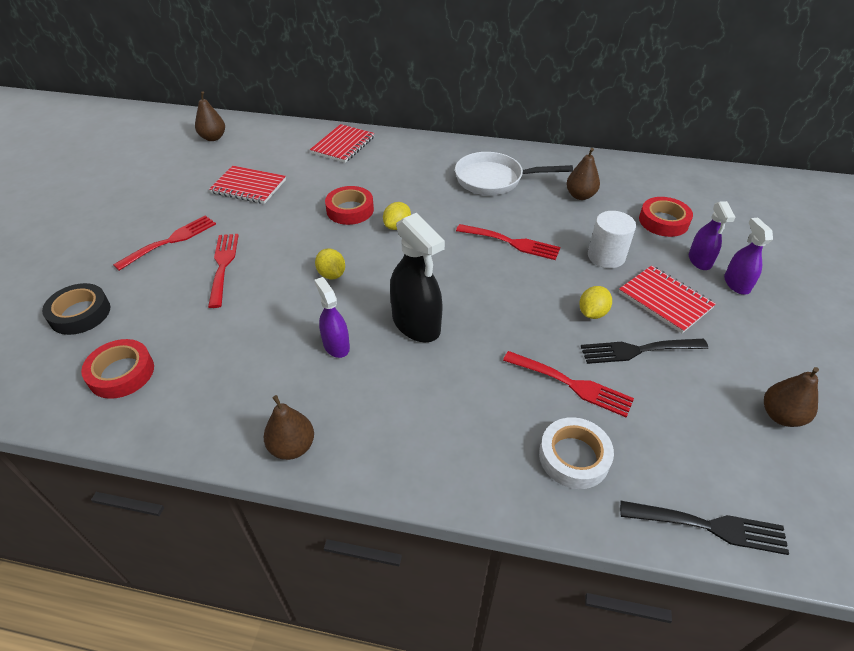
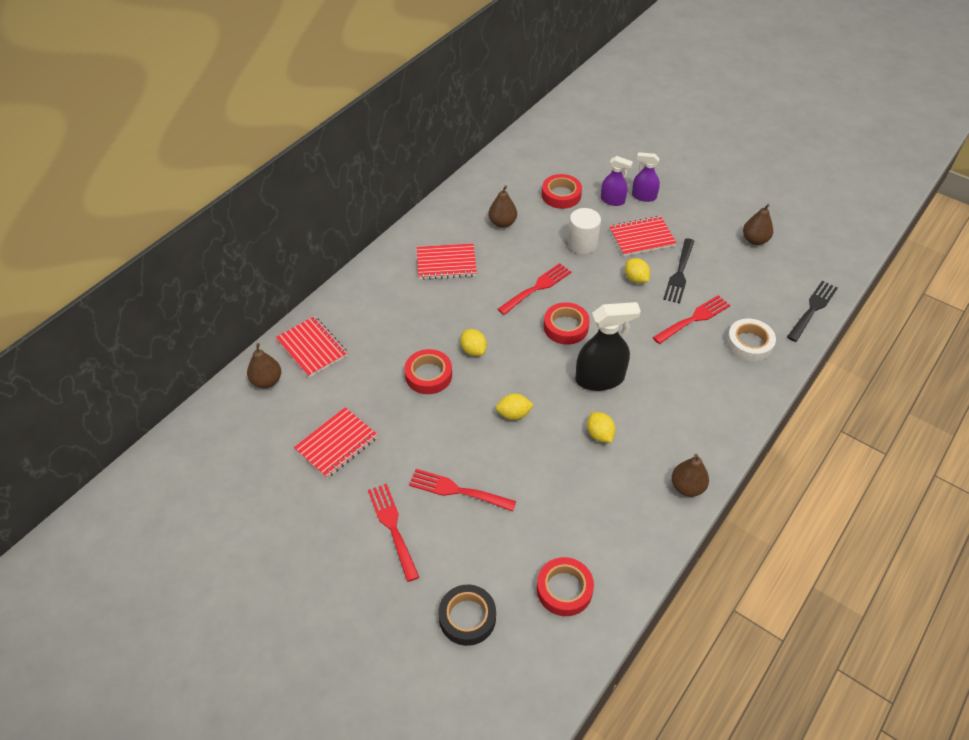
camera: 65 degrees left, 5 degrees up
(213, 138) = (210, 456): brown pear -> brown pear (267, 381)
(336, 345) = (599, 434): purple spray bottle -> yellow lemon
(472, 278) = (566, 327): none -> red tape
(494, 179) = (446, 263): white pan -> red notebook

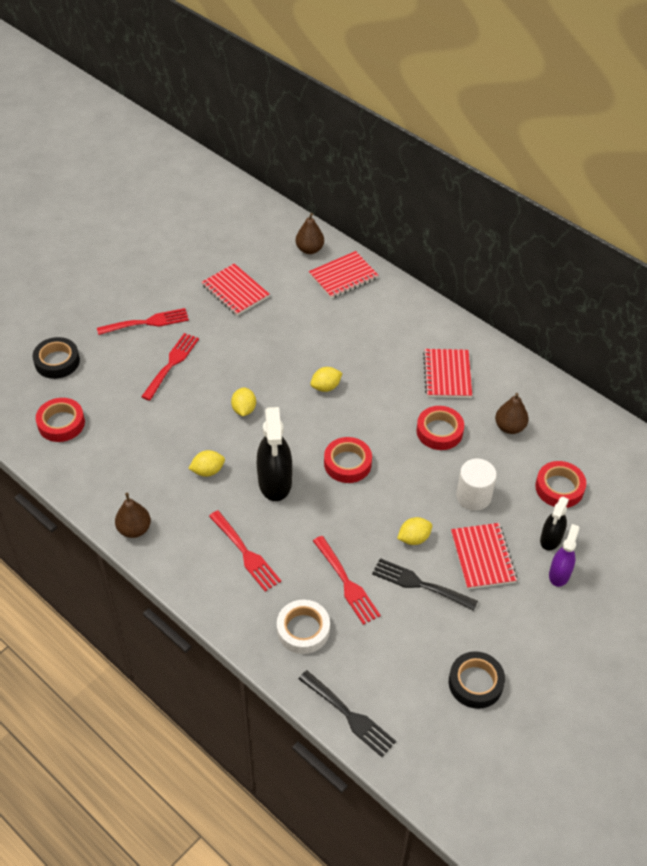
camera: 95 degrees right, 0 degrees up
(428, 375) = (300, 353): red tape -> red tape (439, 431)
(537, 287) = (406, 446): red fork -> red fork (246, 553)
(612, 200) = (551, 539): purple spray bottle -> black spray bottle
(754, 240) = (475, 683): brown pear -> black tape

